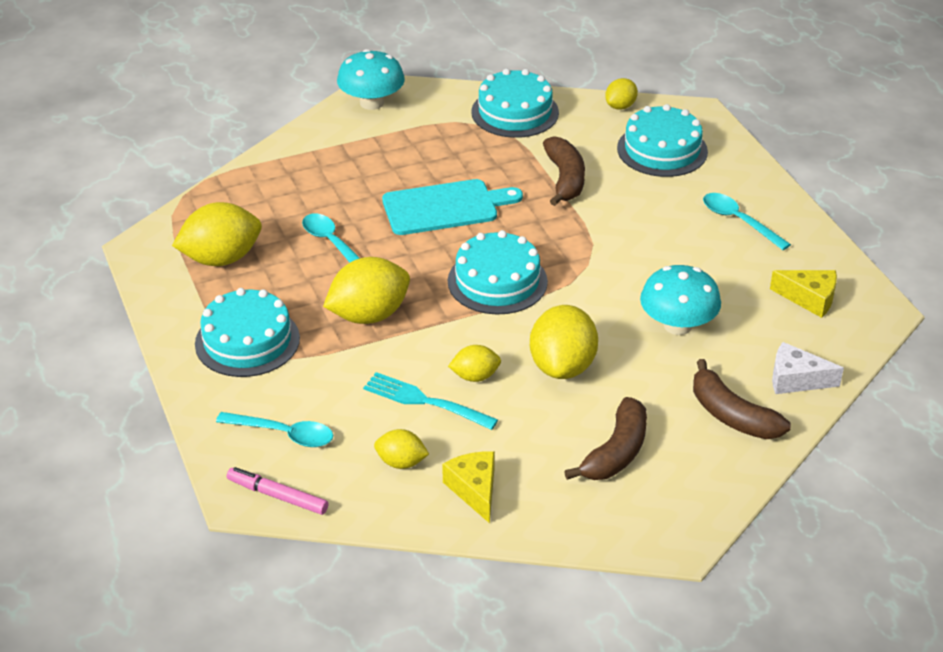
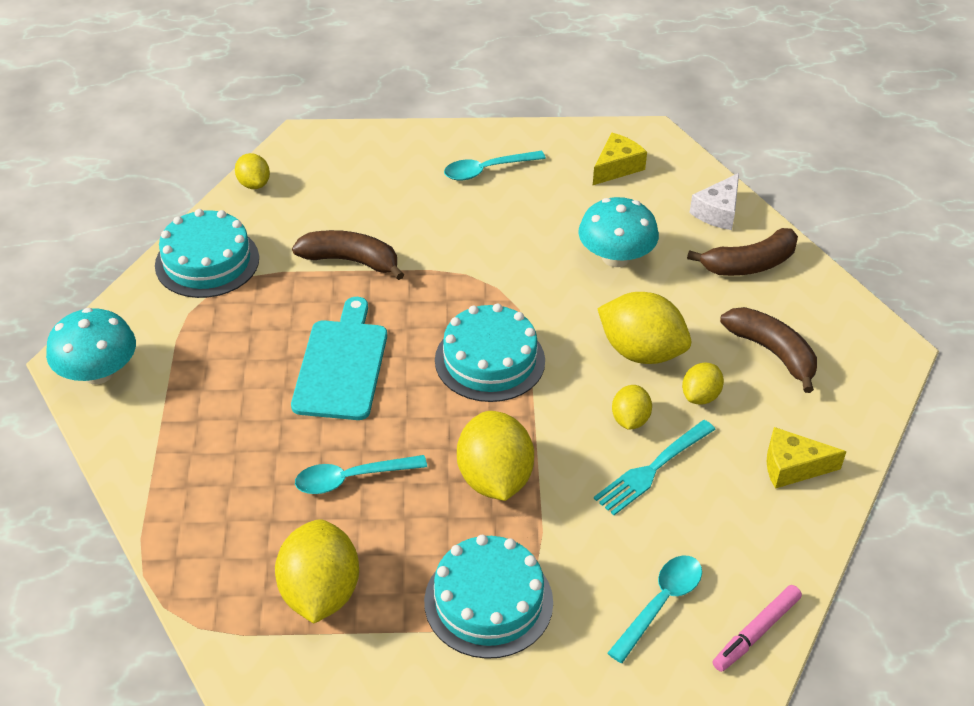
camera: 70 degrees left, 5 degrees up
(401, 462) = (737, 513): yellow lemon -> yellow lemon (700, 396)
(662, 150) = (347, 180): turquoise cake -> none

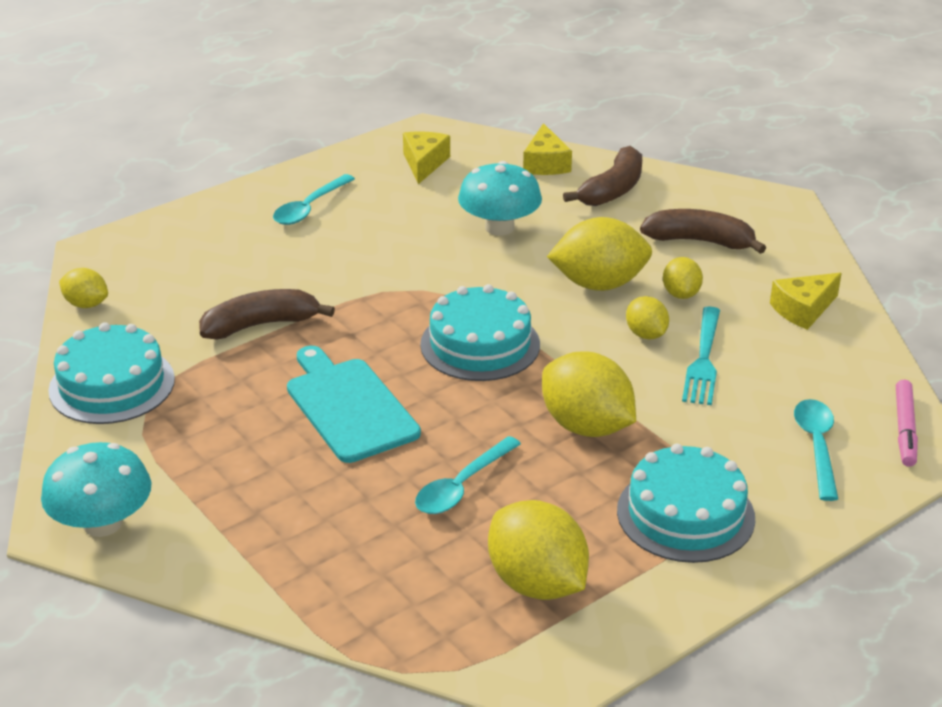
camera: 35 degrees left, 10 degrees down
(718, 212) = (545, 163): white cheese -> yellow cheese

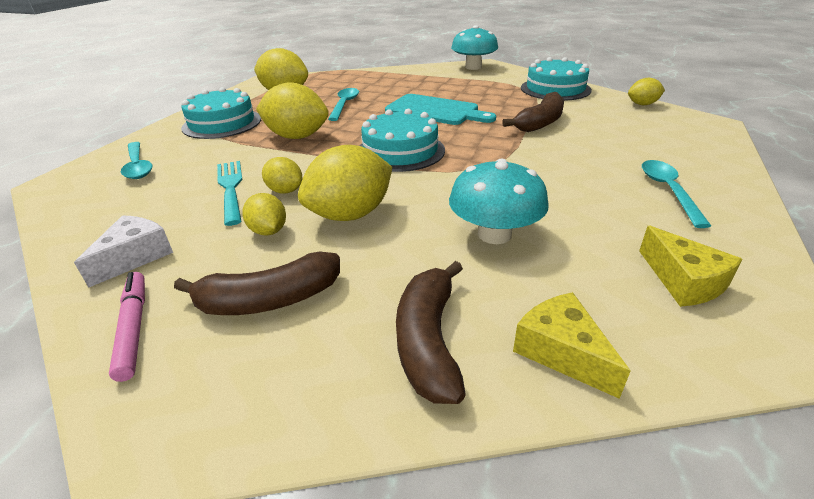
camera: 150 degrees right, 0 degrees up
(803, 310) = (135, 257): yellow cheese -> white cheese
(905, 429) = (62, 192): pink marker -> pink marker (133, 328)

